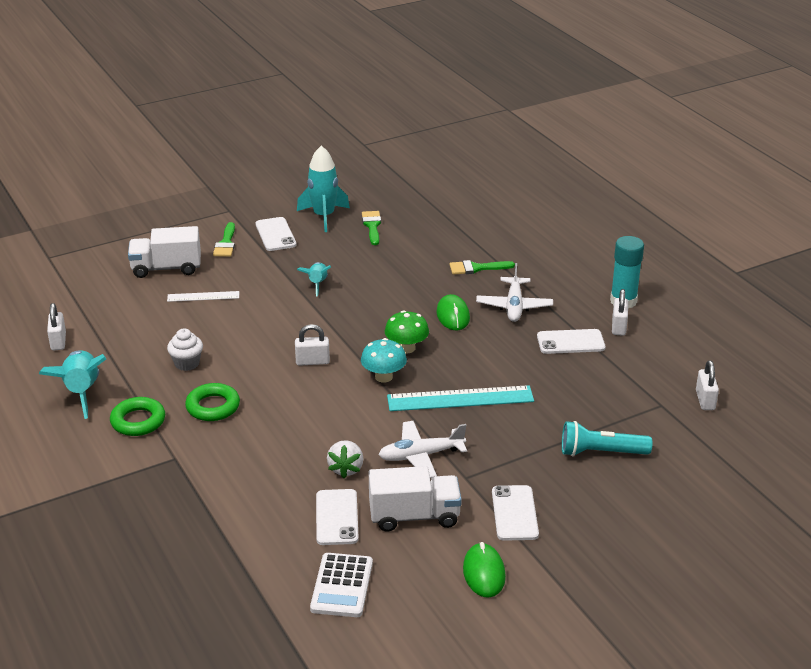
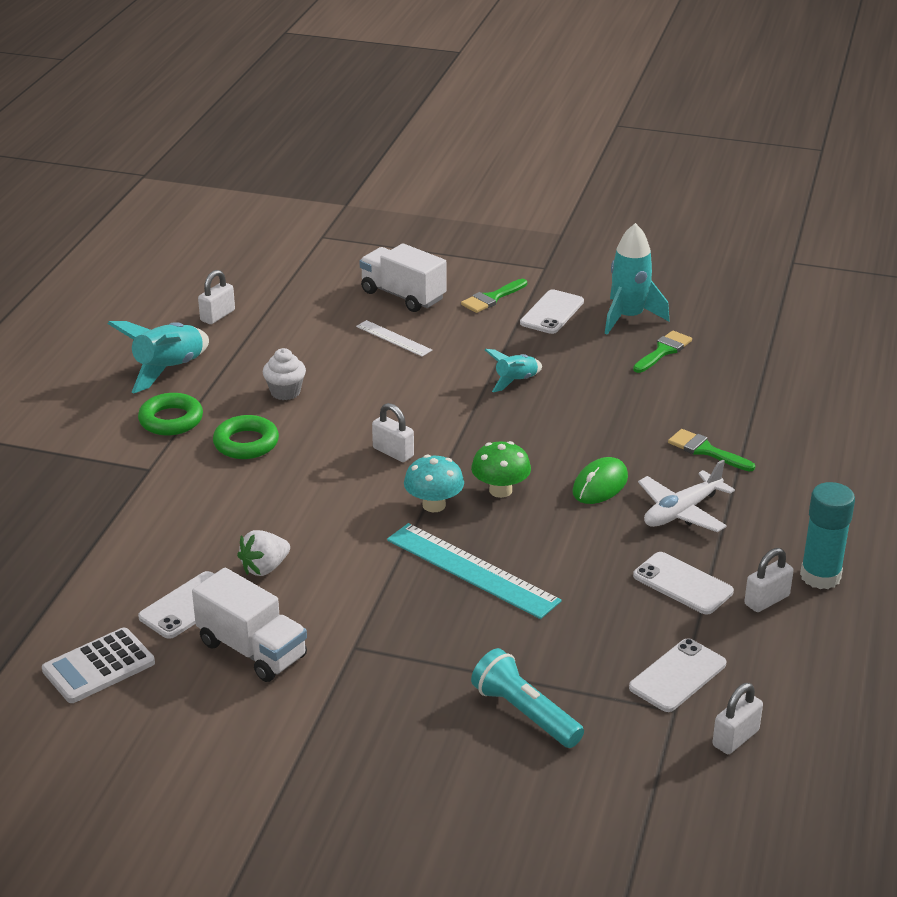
camera: 45 degrees right, 0 degrees up
(421, 456) = (347, 600): white plane -> none
(484, 573) = (226, 744): green mouse -> none
(514, 513) = (343, 711): white phone -> white phone (677, 676)

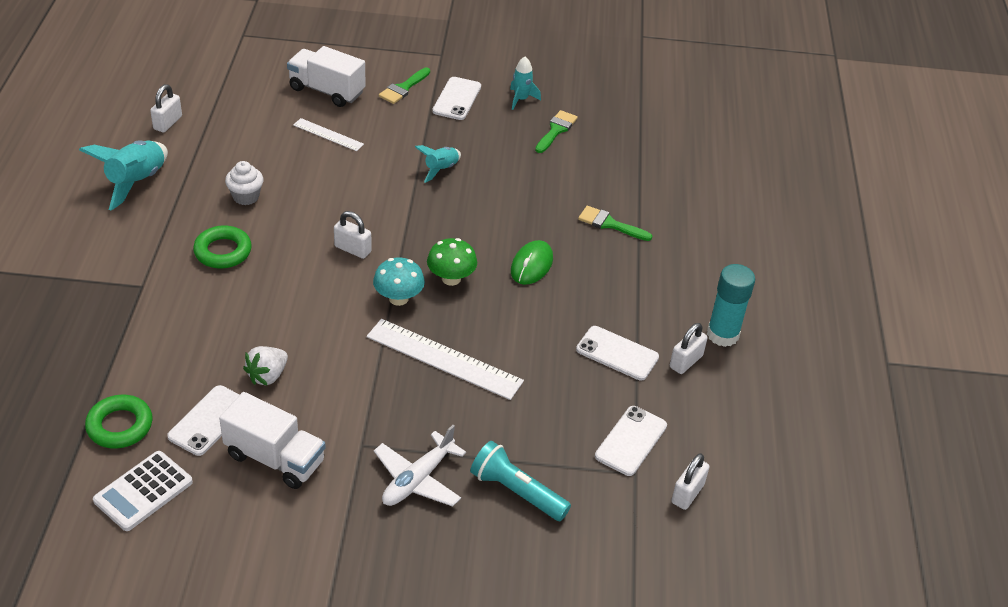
camera: 15 degrees left, 10 degrees up
(171, 420) = (150, 234): green ring -> green ring (120, 426)
(472, 570) = (444, 359): turquoise ruler -> white ruler
(628, 317) = (521, 99): turquoise rocket -> turquoise rocket, size x0.58
(682, 512) = (602, 284): white plane -> white plane (418, 479)

